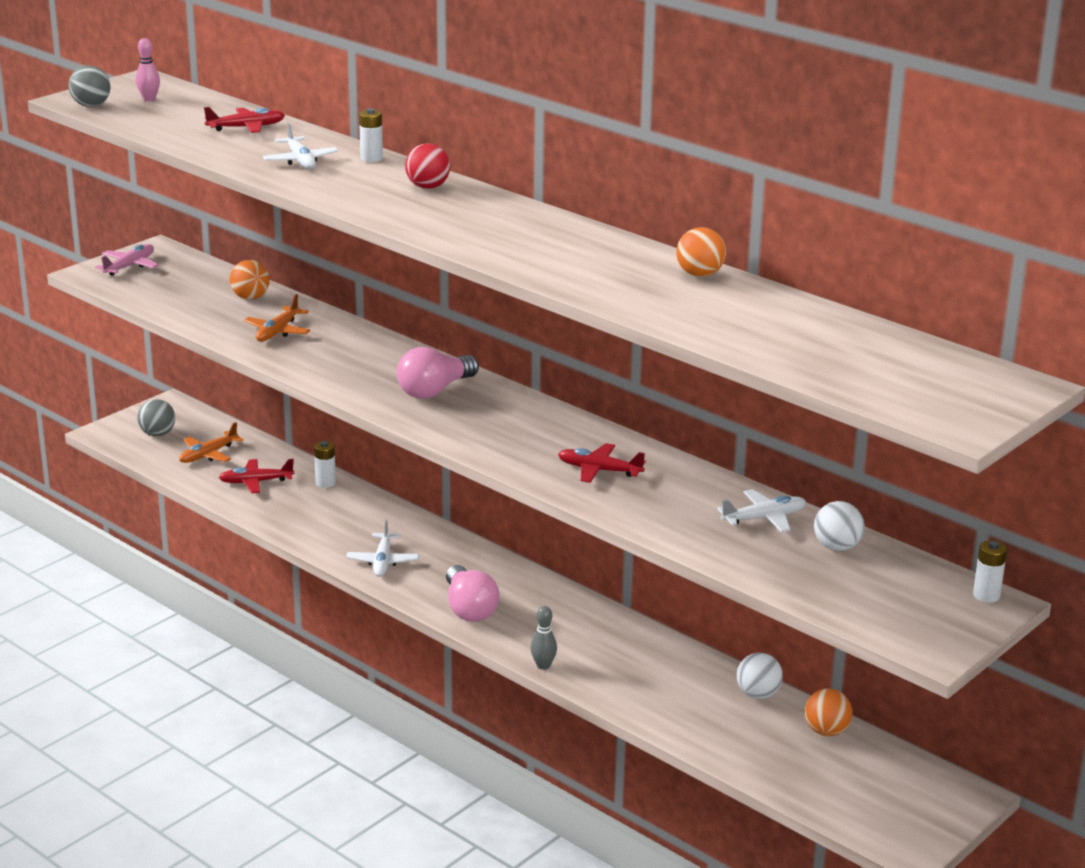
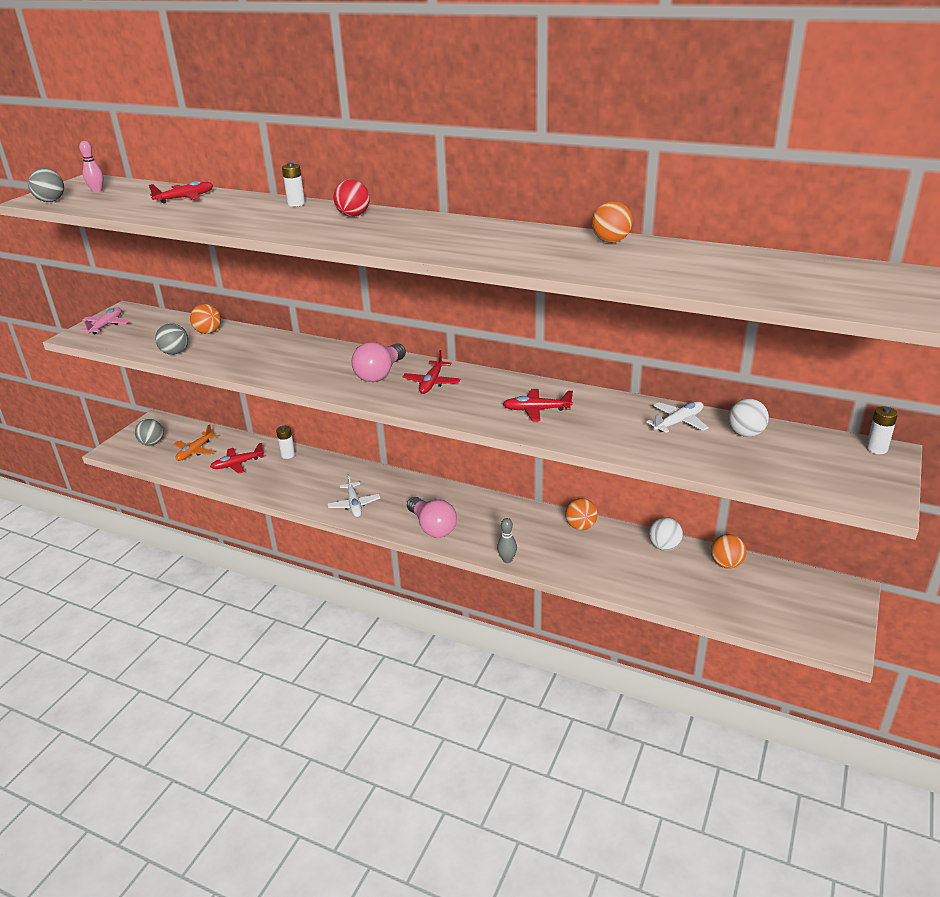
camera: 15 degrees left, 5 degrees up
(199, 317) = (175, 353): none -> grey ball
(278, 331) = (240, 352): orange plane -> none
(300, 160) = (241, 213): white plane -> none
(492, 413) = (432, 382): none -> red plane
(662, 648) = (580, 526): none -> orange ball

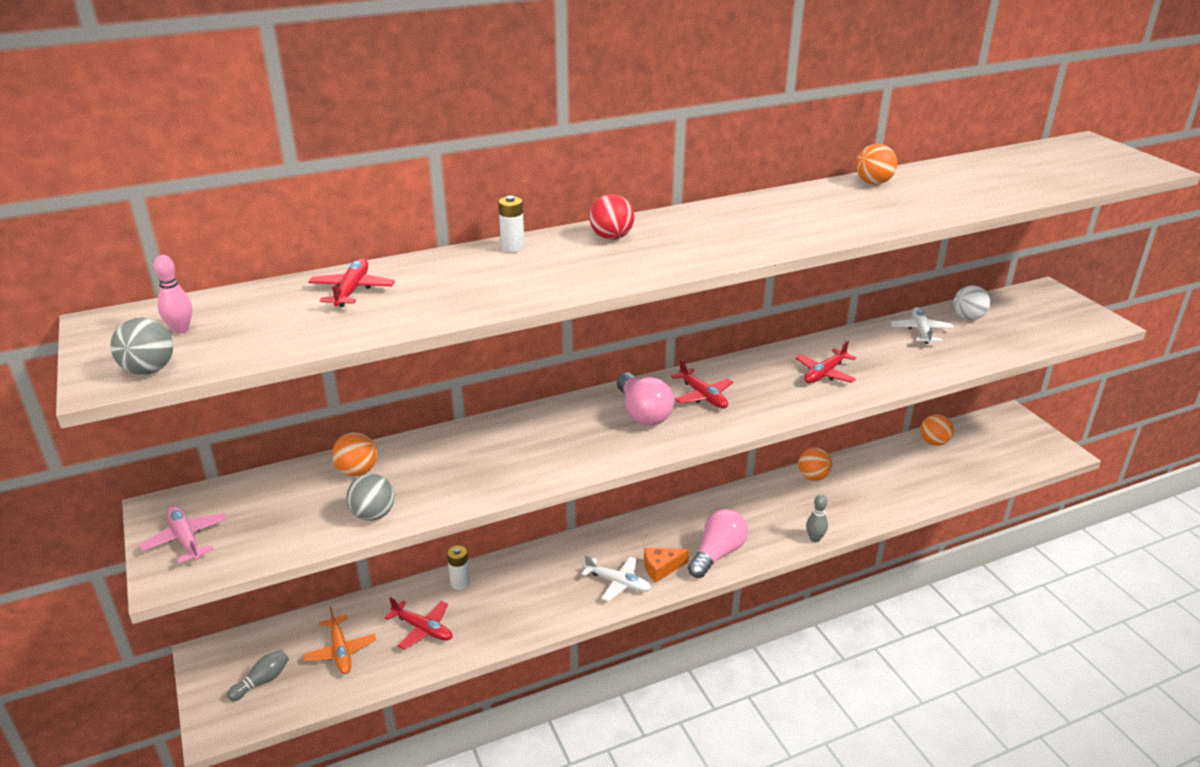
camera: 50 degrees left, 0 degrees up
(152, 443) = (262, 681): grey ball -> grey bowling pin
(238, 464) = (422, 629): red plane -> red plane turned 75 degrees counterclockwise
(389, 513) = (661, 568): none -> orange cheese
(432, 527) = (717, 554): pink light bulb -> pink light bulb turned 60 degrees counterclockwise
(664, 546) = (884, 455): white ball -> none
(876, 449) = (1039, 290): white battery -> none

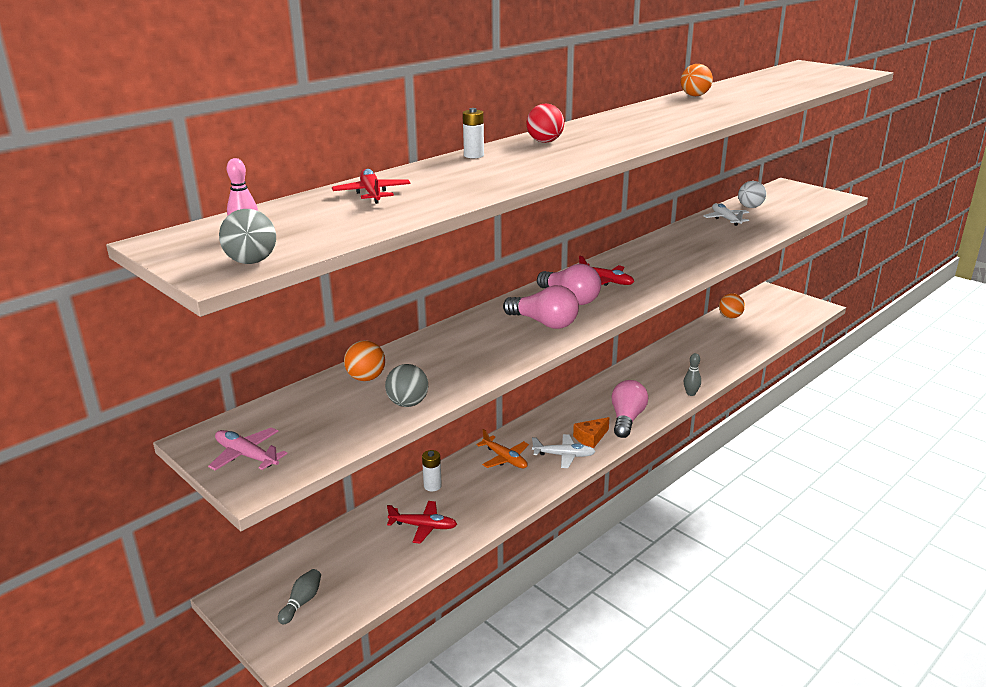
camera: 20 degrees left, 5 degrees down
(340, 651) = (360, 561): orange plane -> orange plane (504, 458)
(589, 441) = (544, 323): none -> pink light bulb
(813, 477) = (661, 355): orange ball -> none
(825, 373) = (682, 253): red plane -> none

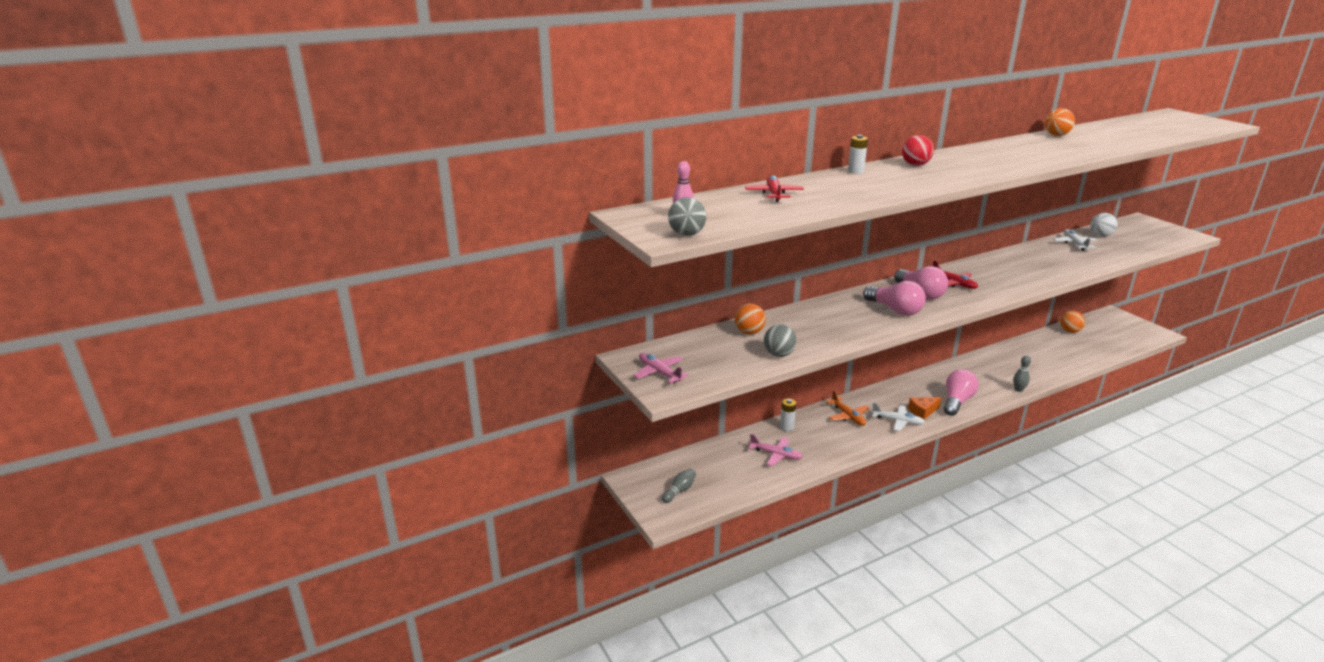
camera: 15 degrees right, 0 degrees up
(423, 526) = (776, 455): red plane -> pink plane

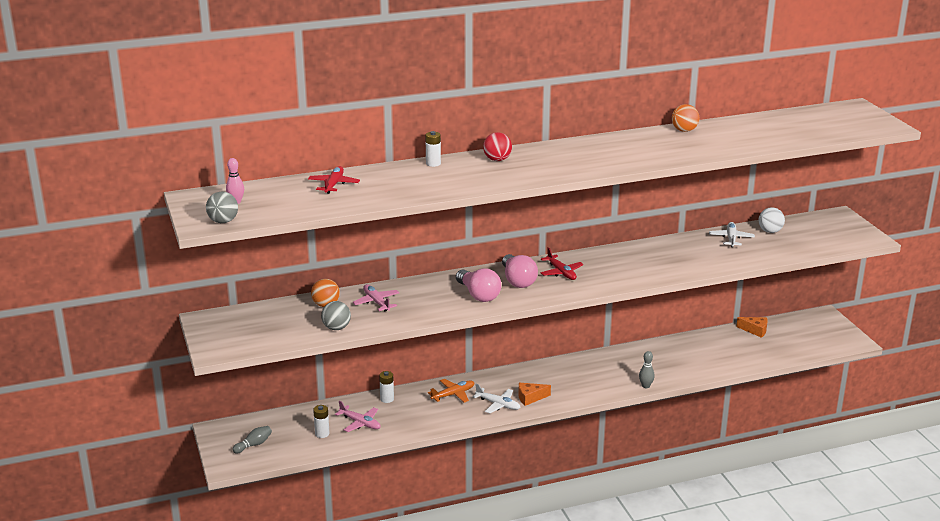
camera: 10 degrees right, 0 degrees up
(659, 373) = (222, 335): pink plane -> pink plane (376, 302)
(744, 471) = (322, 434): none -> white battery
(847, 416) = (453, 394): orange plane -> orange plane turned 105 degrees counterclockwise
(957, 401) = (572, 391): pink light bulb -> none
(1069, 331) = (755, 330): orange ball -> orange cheese

